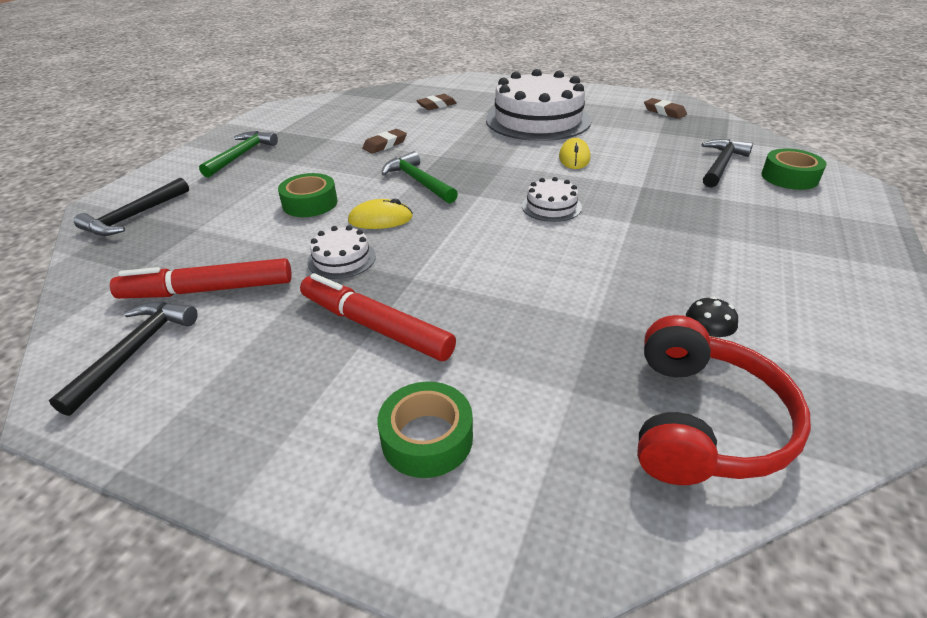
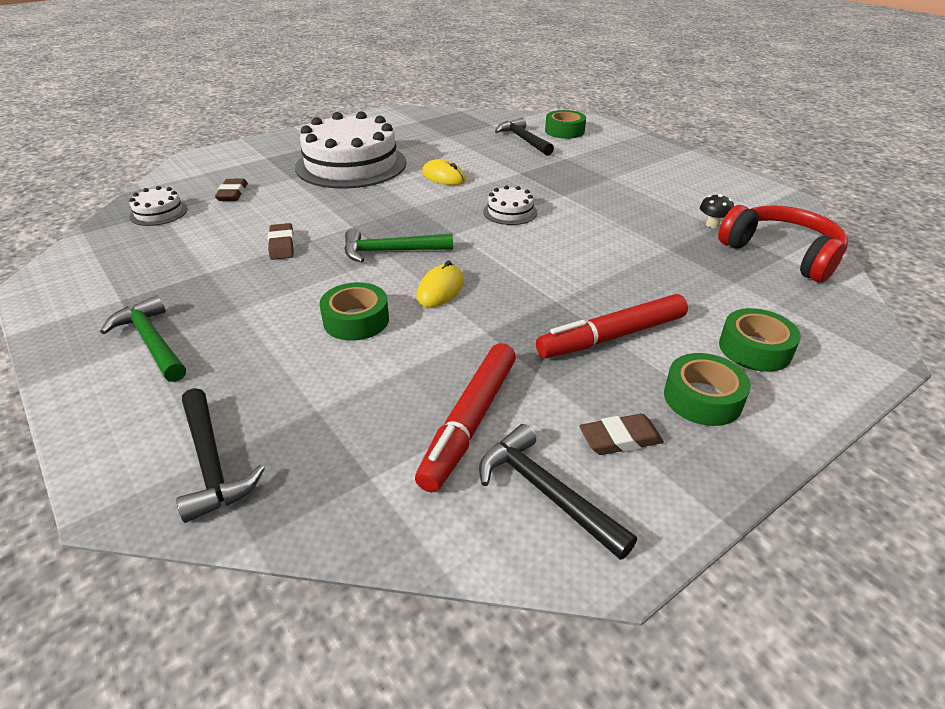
camera: 60 degrees left, 0 degrees up
(303, 414) = (702, 398): none -> green tape
(342, 259) = (490, 327): white cake -> white cake (159, 213)
(664, 112) = (417, 122): brown eraser -> brown eraser (620, 439)

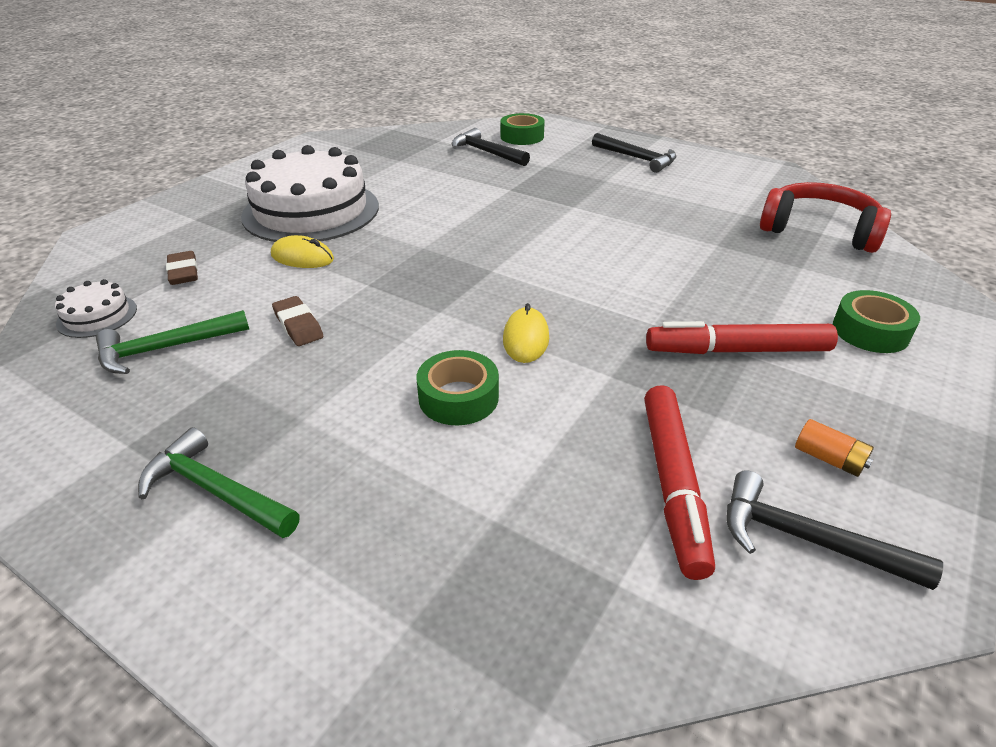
camera: 20 degrees left, 0 degrees up
(211, 462) = (417, 628): black hammer -> black hammer (636, 158)
(391, 251) = (437, 305): green hammer -> green hammer (167, 348)
(443, 177) = (431, 208): yellow mouse -> yellow mouse (302, 257)
(510, 212) = (533, 235): white cake -> none
(612, 336) = (737, 350): red marker -> red marker turned 45 degrees clockwise
(620, 439) = (829, 459): brown eraser -> orange battery
(702, 398) = (866, 394): green tape -> none
(712, 224) = (737, 212): black mushroom -> none

